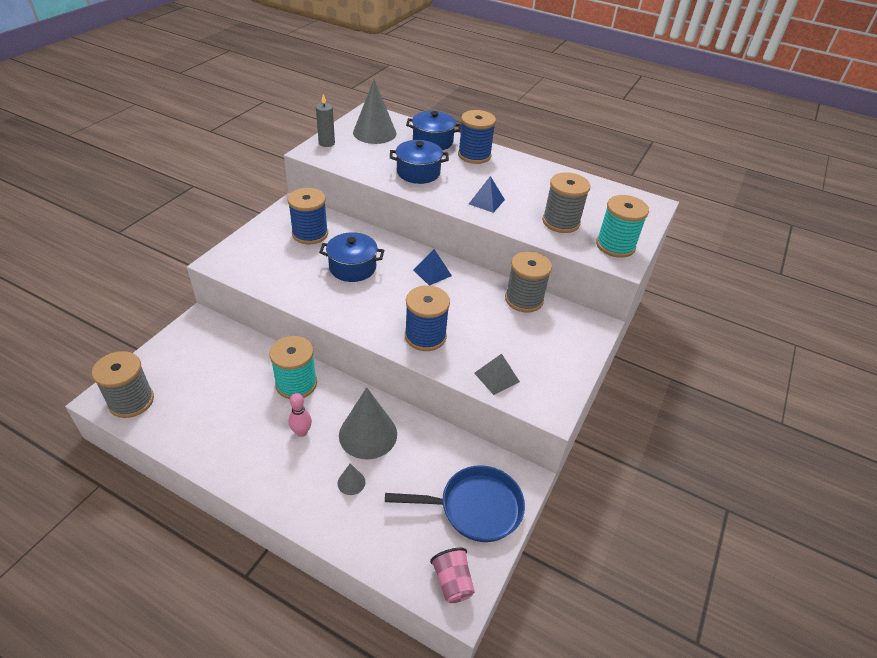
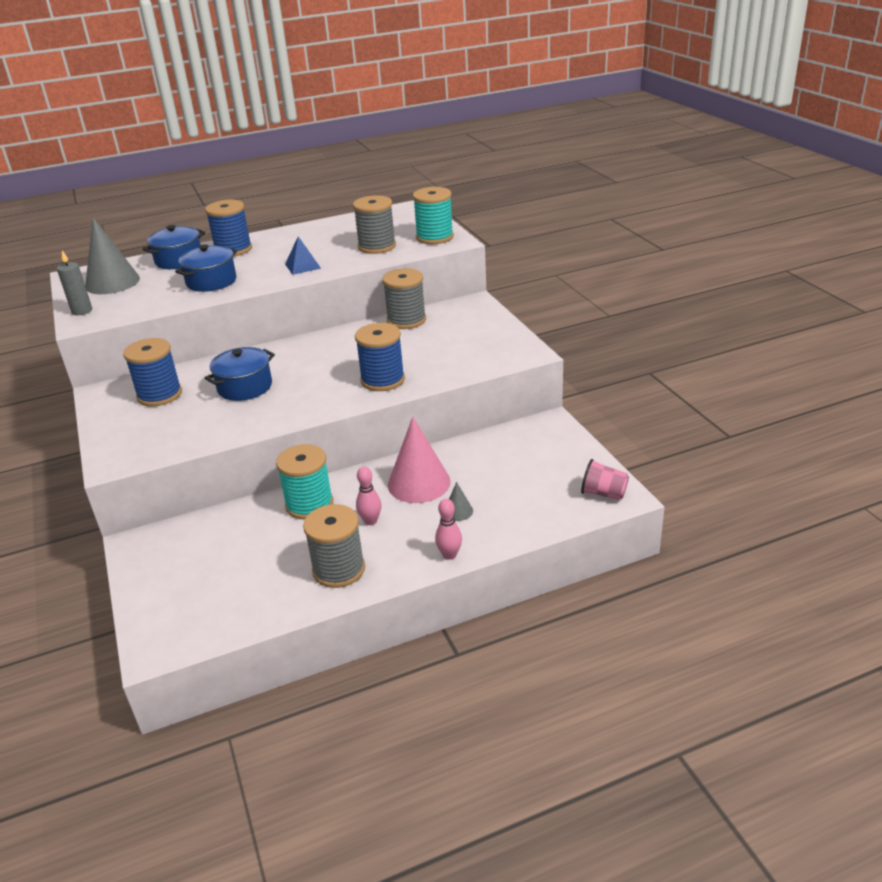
camera: 45 degrees left, 10 degrees down
(131, 401) = (186, 628): grey spool -> grey spool (339, 569)
(294, 509) = (449, 555): none -> pink bowling pin
(368, 434) = (419, 483): grey cone -> pink cone
(432, 272) = (314, 349): blue pyramid -> none
(475, 507) = (551, 456): blue pan -> none
(497, 377) = (469, 364): grey pyramid -> none

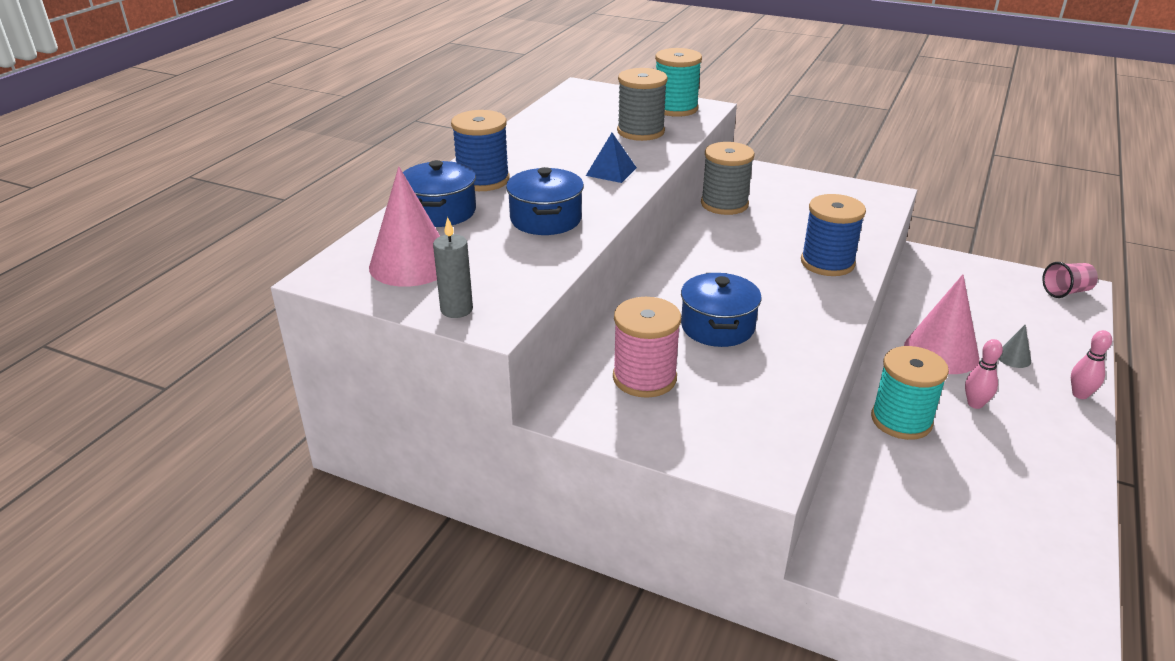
camera: 45 degrees left, 0 degrees up
(112, 282) = (411, 264): grey cone -> pink cone
(159, 395) = (644, 378): blue spool -> pink spool
(339, 569) = (1040, 458): grey spool -> none

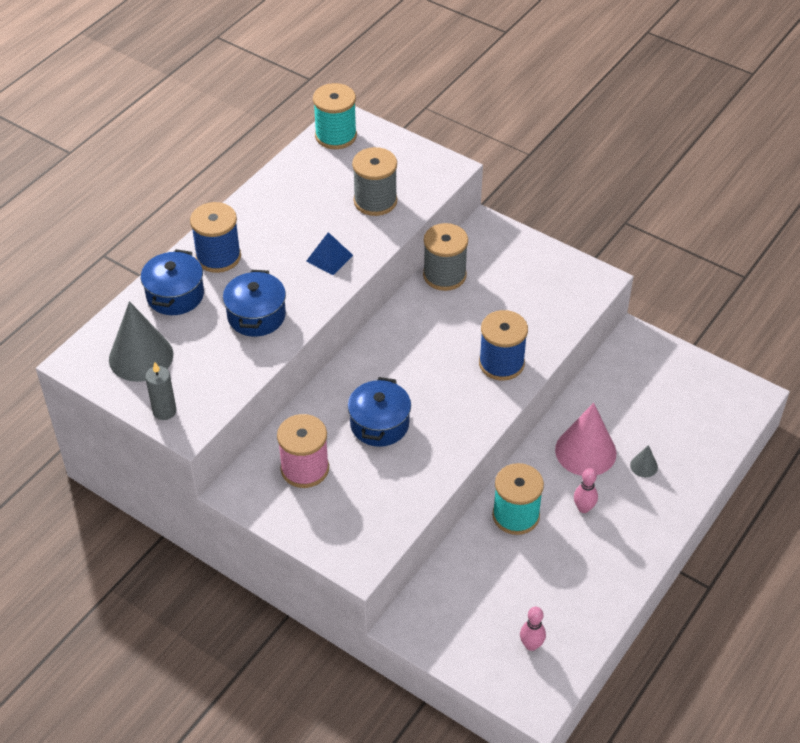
camera: 10 degrees right, 15 degrees up
(411, 264) = (141, 356): pink cone -> grey cone
(675, 108) = (421, 167): turquoise spool -> turquoise spool (336, 136)
(1066, 292) = (738, 398): pink cup -> none
(1080, 394) = (675, 511): pink bowling pin -> pink bowling pin (531, 645)

